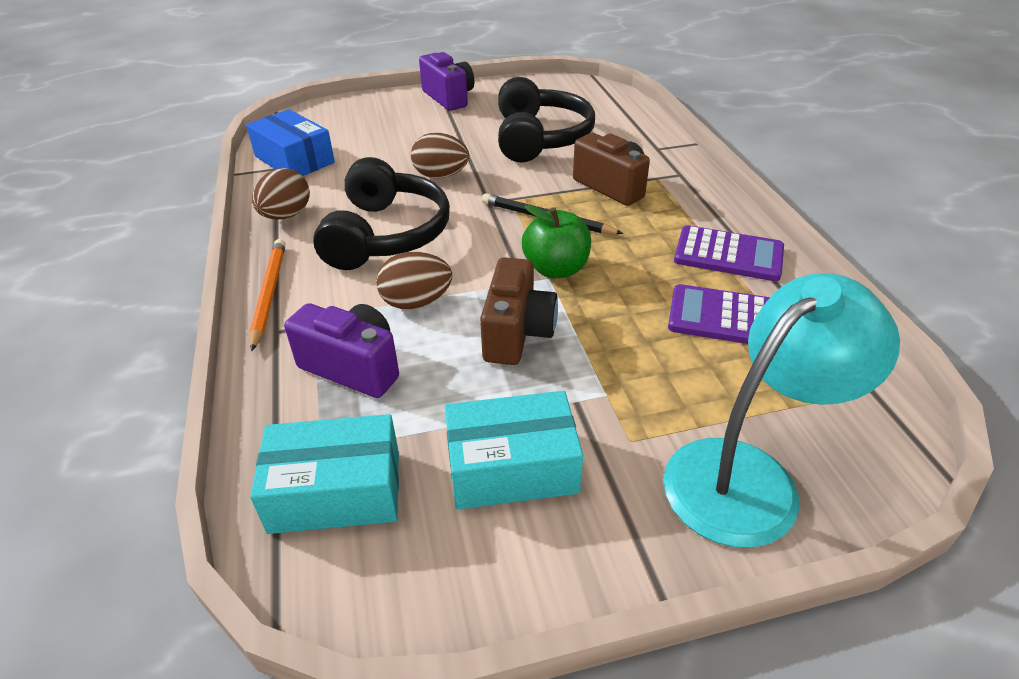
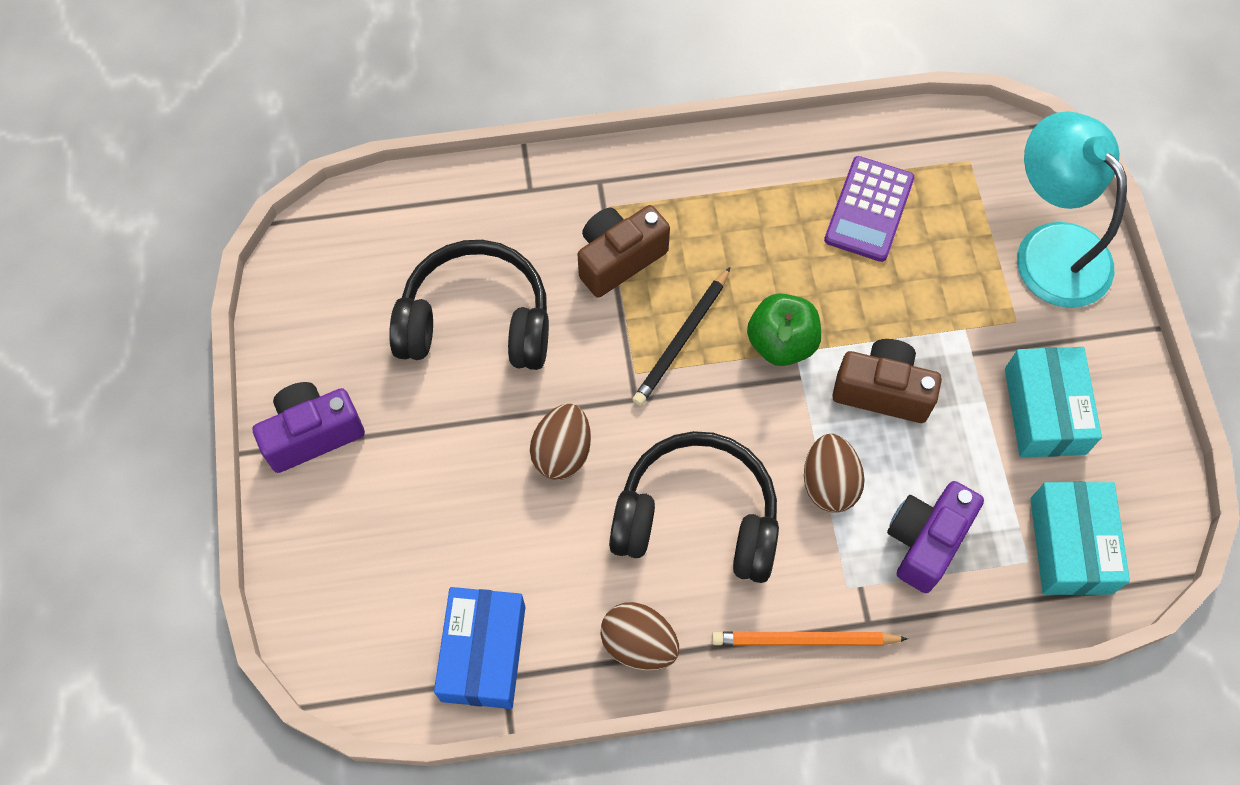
camera: 85 degrees left, 25 degrees up
(294, 159) = (483, 653): blue box -> blue box turned 45 degrees counterclockwise
(728, 255) = (769, 180): purple calculator -> none

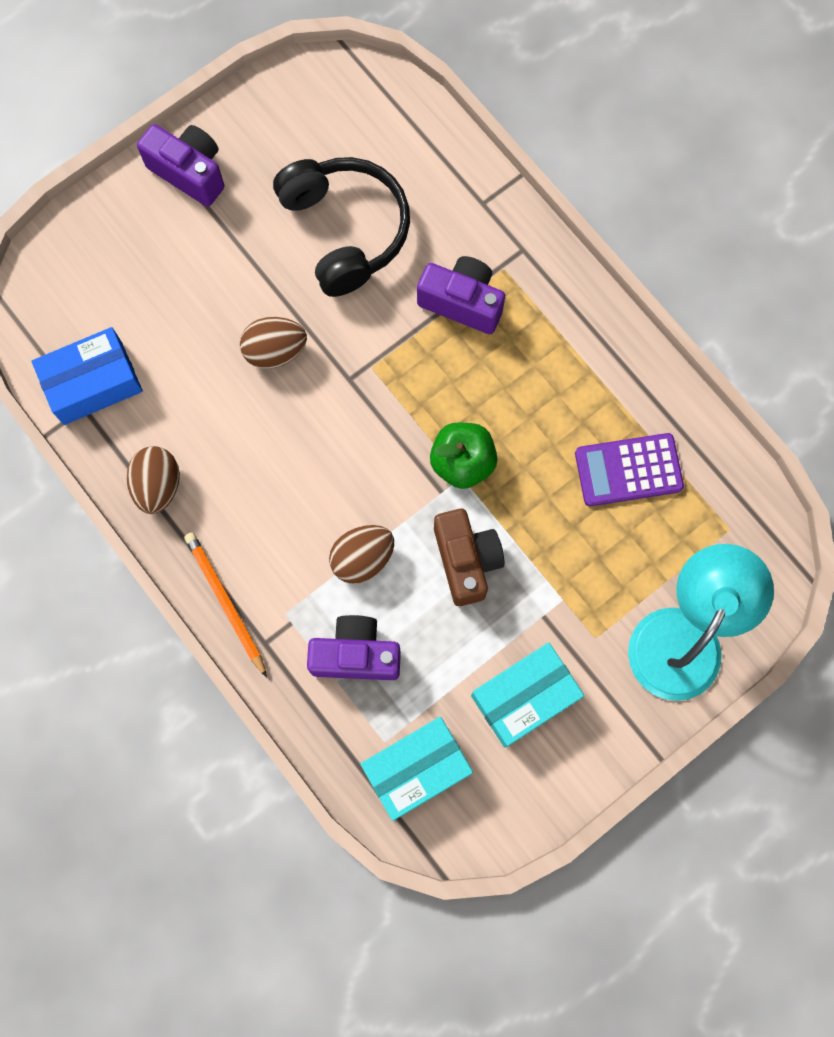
camera: 60 degrees right, 10 degrees up
(619, 259) = (462, 302): brown camera -> purple camera
(682, 339) = (420, 386): black pencil -> none
(697, 518) = (278, 475): black headphones -> none

